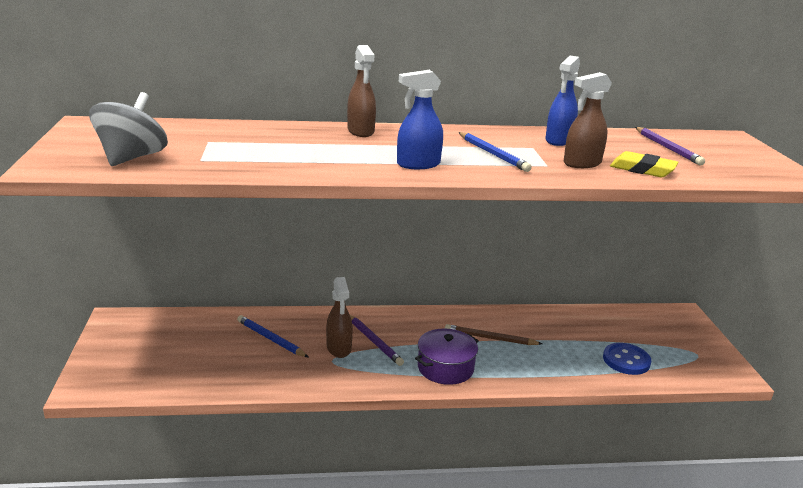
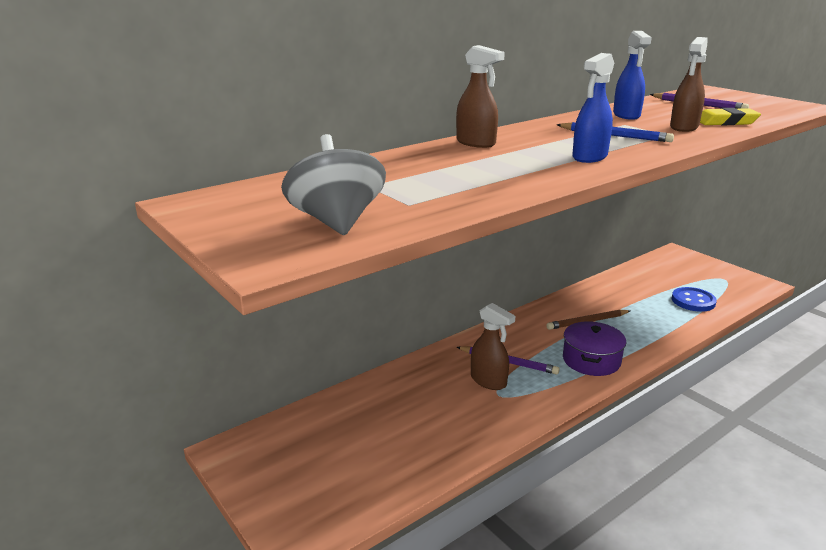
camera: 30 degrees left, 0 degrees up
(271, 339) = (418, 399): blue pencil -> none

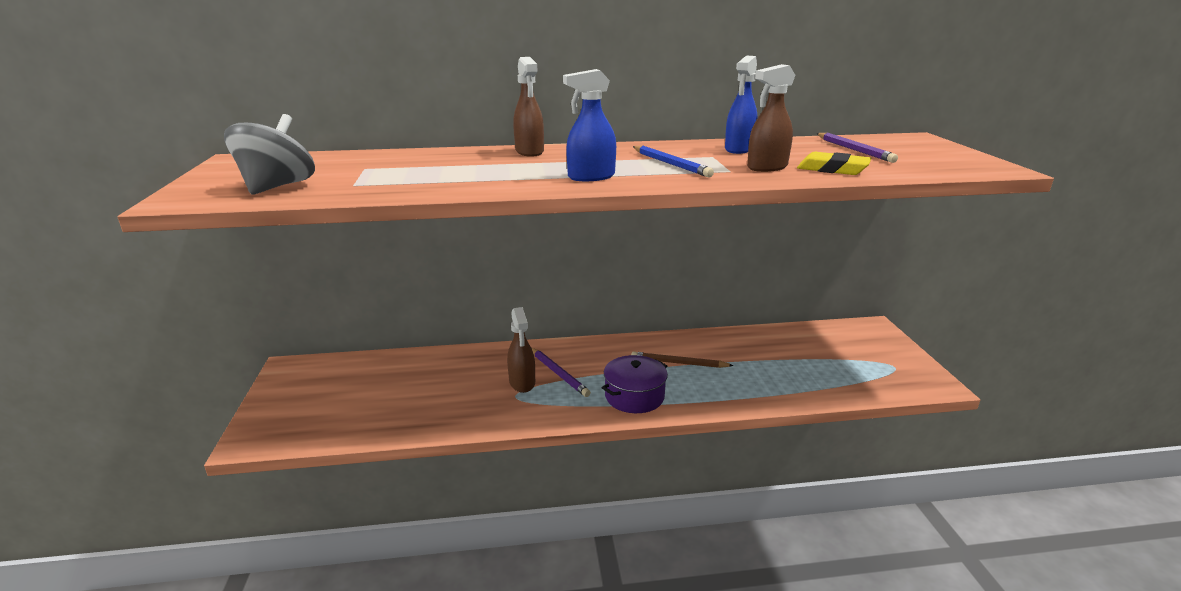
camera: 30 degrees right, 0 degrees up
(693, 301) = (822, 377): blue button -> none

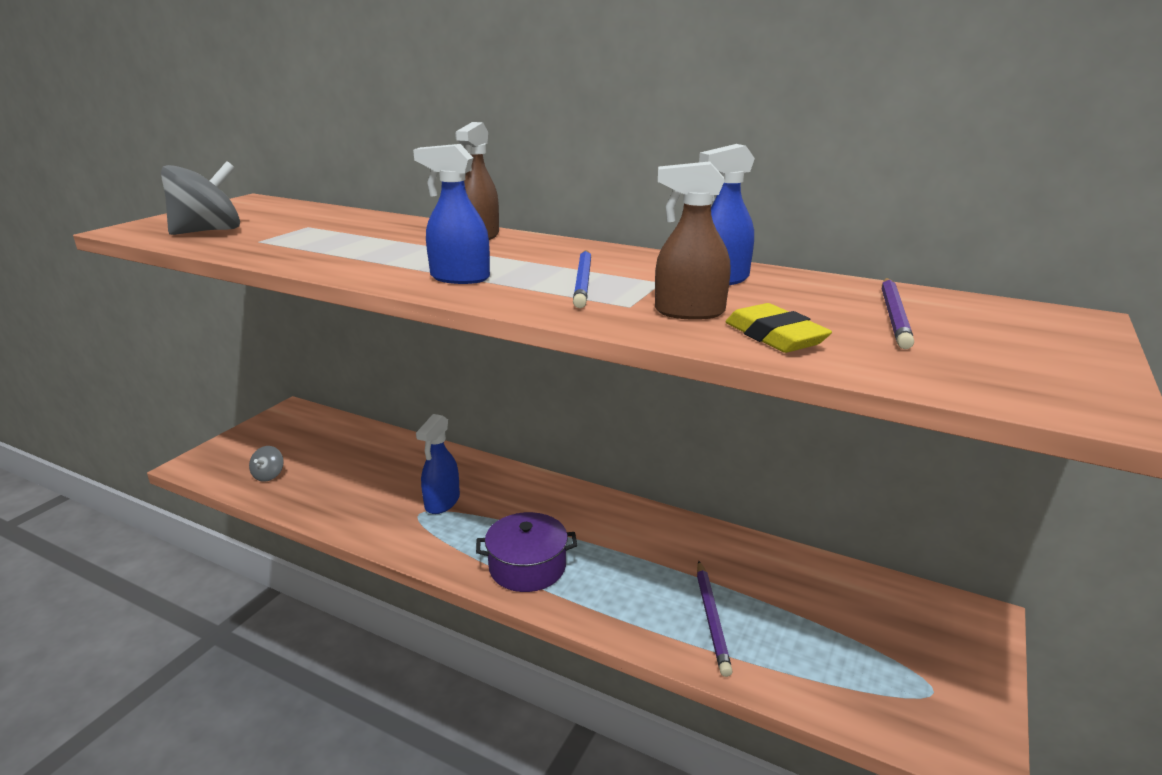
camera: 35 degrees right, 0 degrees up
(344, 419) = (269, 475): none -> grey spinning top
(522, 383) = (442, 502): brown spray bottle -> blue spray bottle
(559, 374) = (486, 507): purple pencil -> purple pencil (712, 619)
(678, 363) = (626, 550): brown pencil -> none

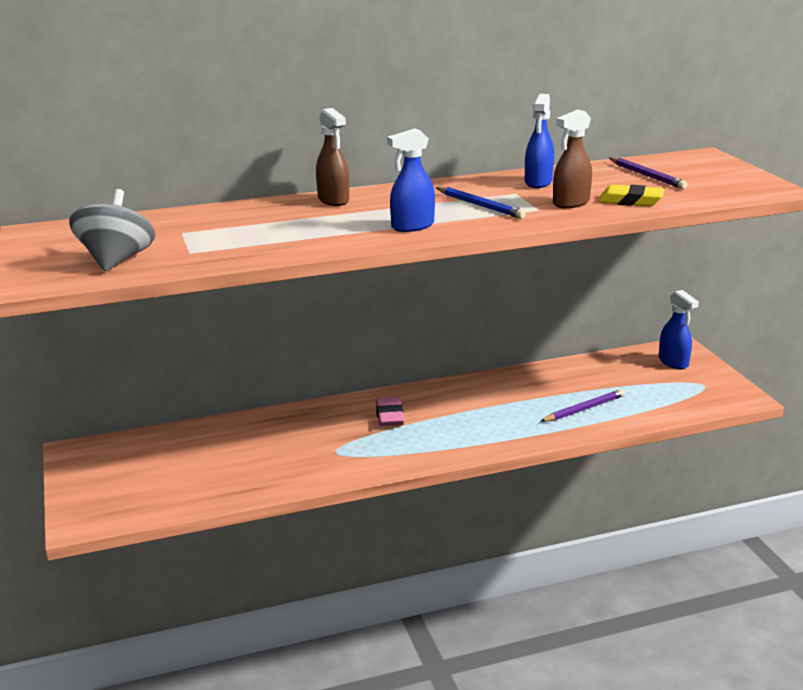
camera: 45 degrees left, 0 degrees up
(269, 475) = (168, 493): grey spinning top -> none
(442, 502) = (337, 439): blue spray bottle -> blue spray bottle (673, 362)
(518, 506) = (389, 416): none -> pink eraser
(527, 567) = (456, 439): purple pot -> none
(712, 619) = (584, 409): purple pencil -> purple pencil turned 75 degrees counterclockwise

